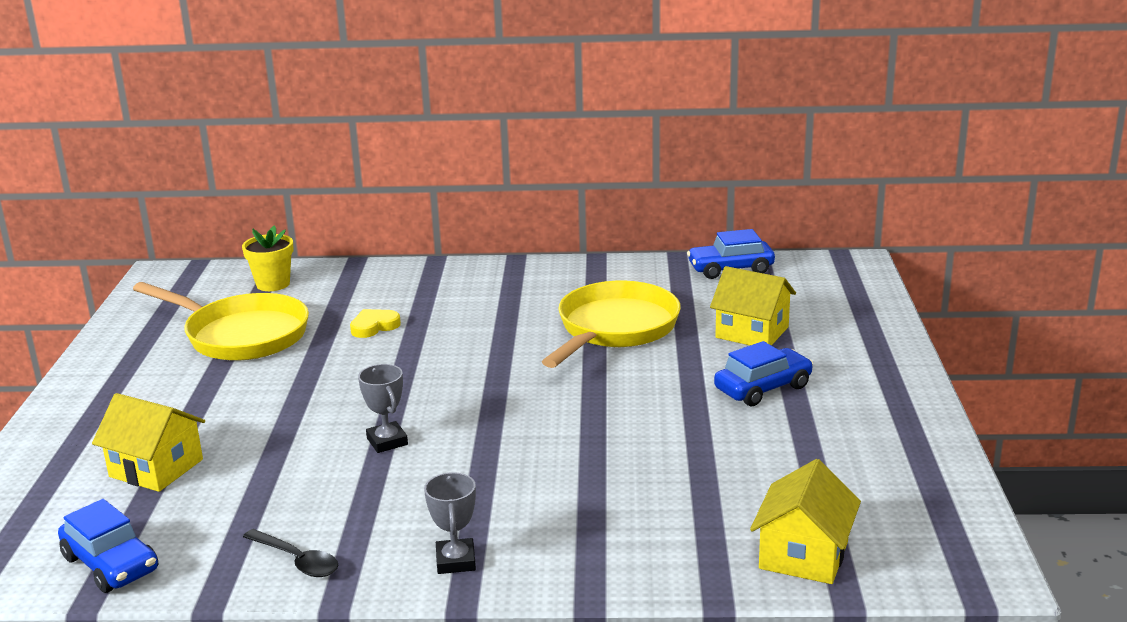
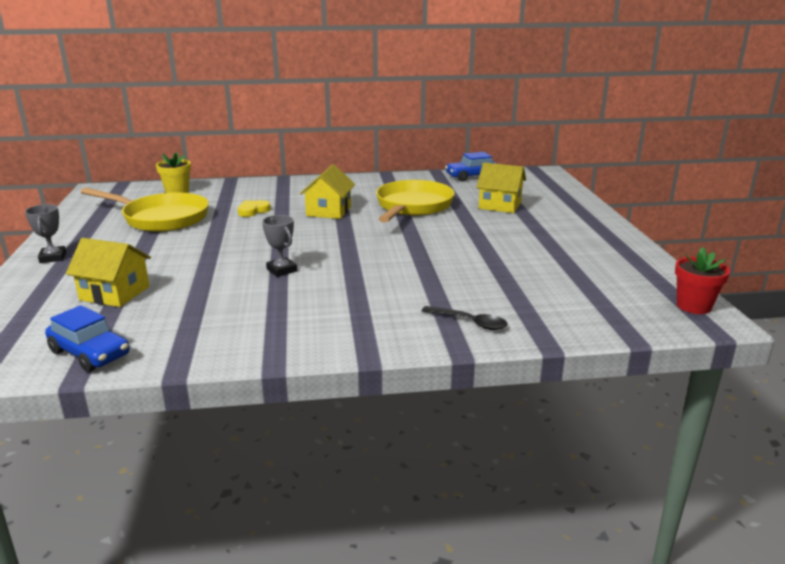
camera: 10 degrees left, 0 degrees up
(297, 560) = (236, 342): black spoon -> black spoon (469, 322)
(455, 561) = (354, 335): grey trophy -> grey trophy (53, 257)
(763, 388) = (520, 232): blue car -> none
(803, 555) = (593, 318): yellow house -> yellow house (328, 211)
(965, 545) = (693, 306): none -> red flower pot

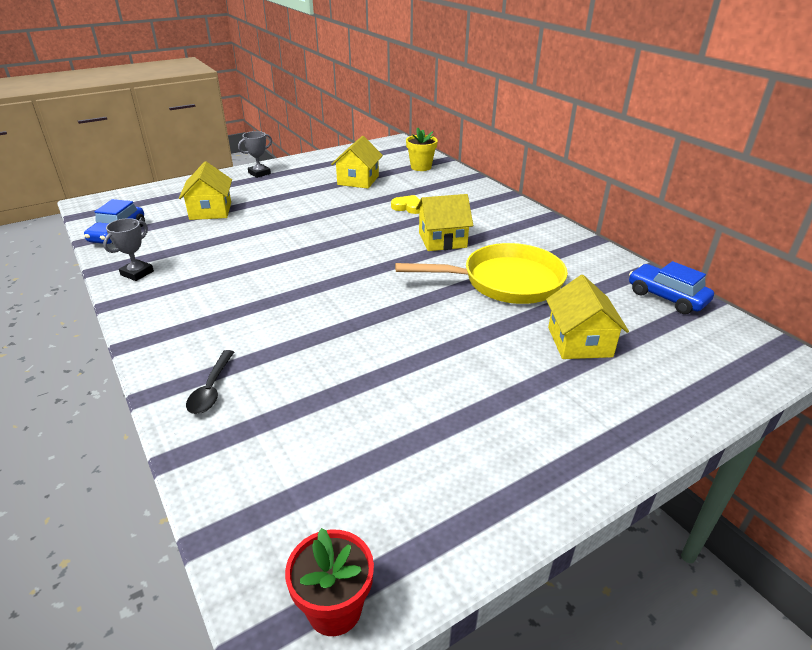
camera: 65 degrees right, 10 degrees up
(161, 218) = (358, 180): yellow pan -> yellow house
(282, 270) = (284, 258): grey trophy -> grey trophy (137, 273)

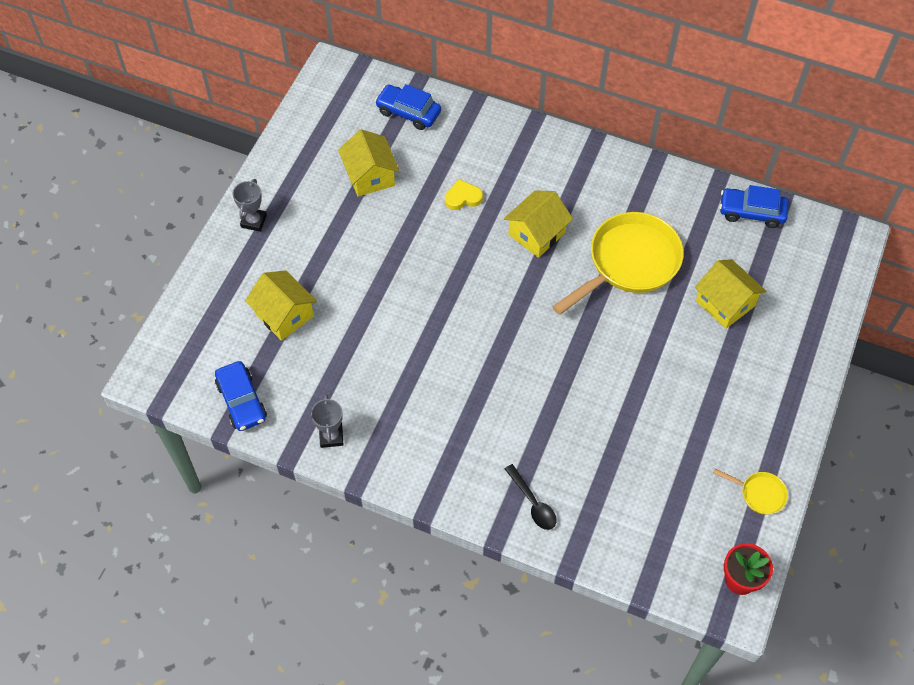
camera: 35 degrees left, 25 degrees up
(421, 167) = (408, 112): yellow flower pot -> blue car
(462, 523) = (759, 494): none -> yellow pan

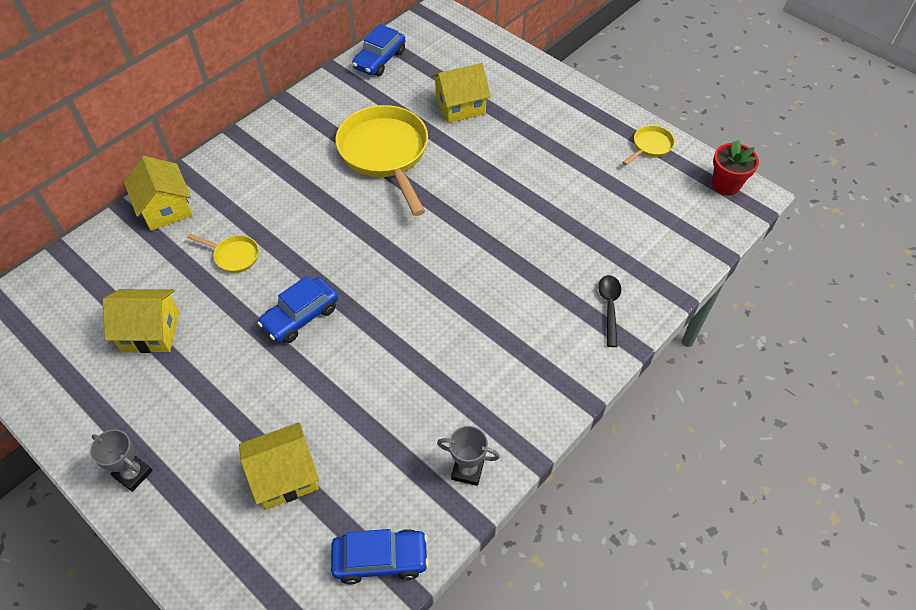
camera: 70 degrees left, 5 degrees down
(408, 112) = (93, 270): blue car -> blue car (300, 316)
(463, 197) = (234, 256): yellow heart -> yellow pan
(533, 503) = (609, 307): black spoon -> black spoon turned 75 degrees counterclockwise
(536, 234) = (314, 210): yellow house -> yellow house (165, 208)

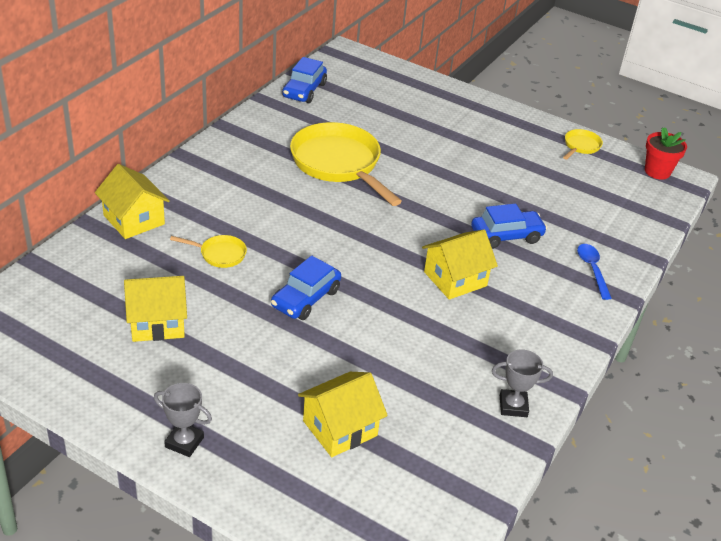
camera: 15 degrees left, 15 degrees down
(380, 559) = (459, 485): blue car -> blue car (506, 236)
(460, 106) = (395, 123): yellow house -> yellow house (455, 279)
(609, 307) = (592, 270): black spoon -> blue spoon

